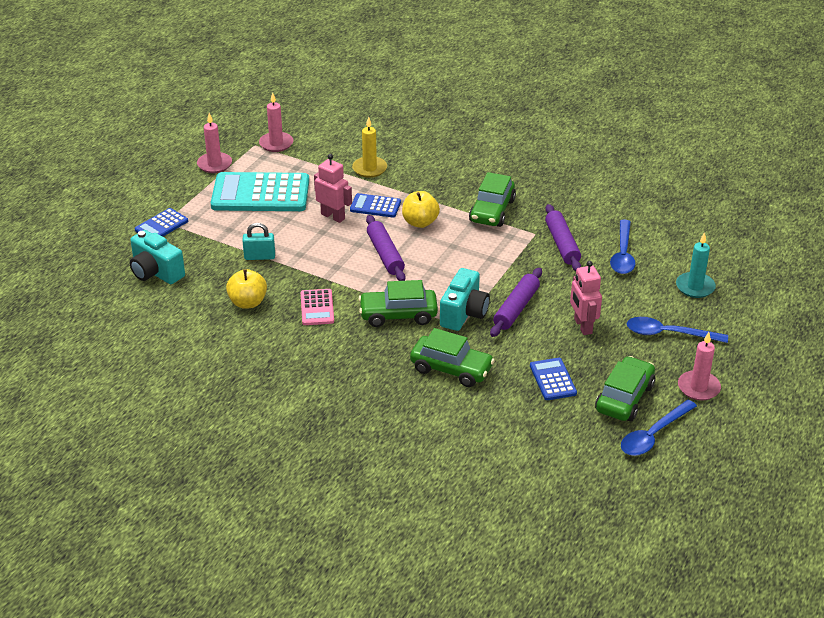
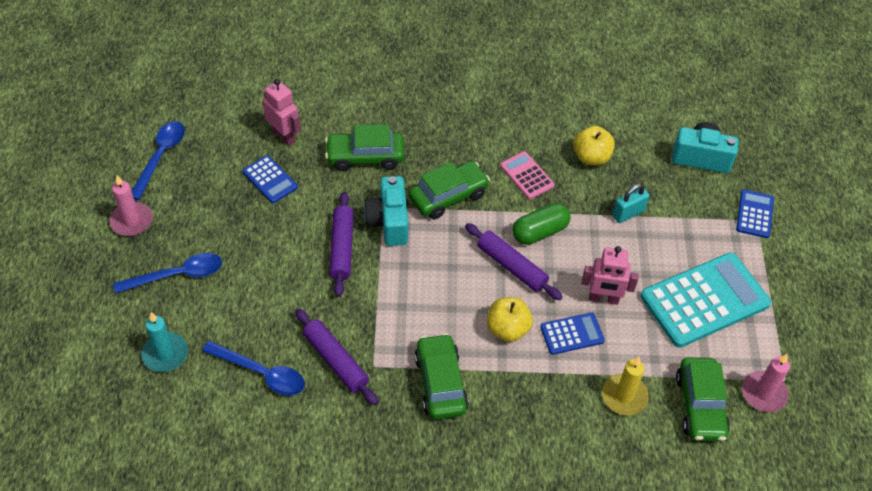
camera: 150 degrees right, 15 degrees up
(214, 164) = (794, 325): pink candle -> none
(343, 268) = (539, 232): none -> green capsule
(582, 326) = (267, 251): pink robot -> pink robot (284, 136)
(623, 254) = (261, 373): blue spoon -> blue spoon turned 135 degrees clockwise
(624, 398) = (198, 184): green car -> green car (700, 406)

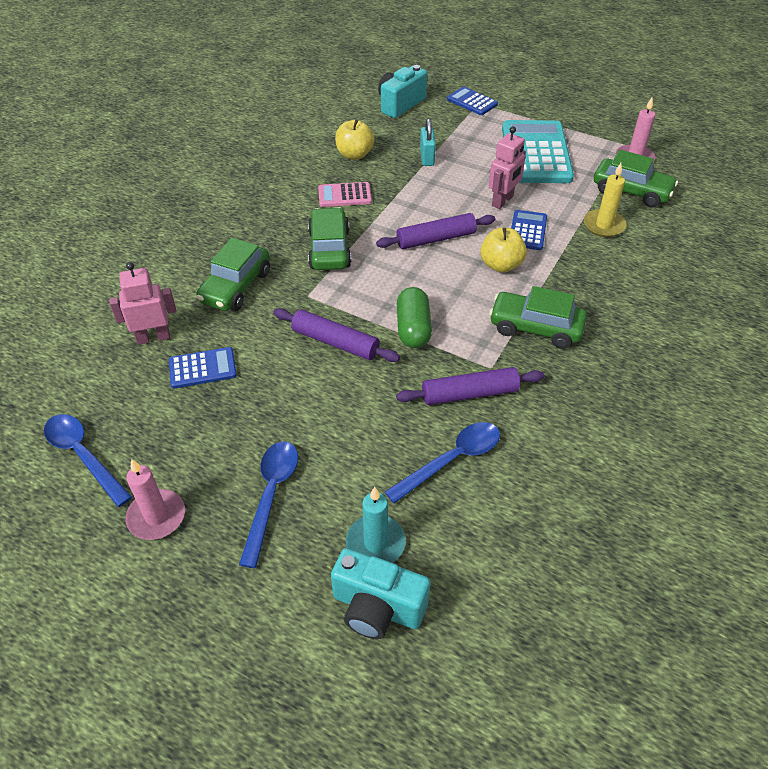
camera: 60 degrees left, 5 degrees down
(388, 222) = (328, 298): turquoise camera -> turquoise camera (377, 607)
(539, 232) = (410, 210): green capsule -> green capsule (413, 328)

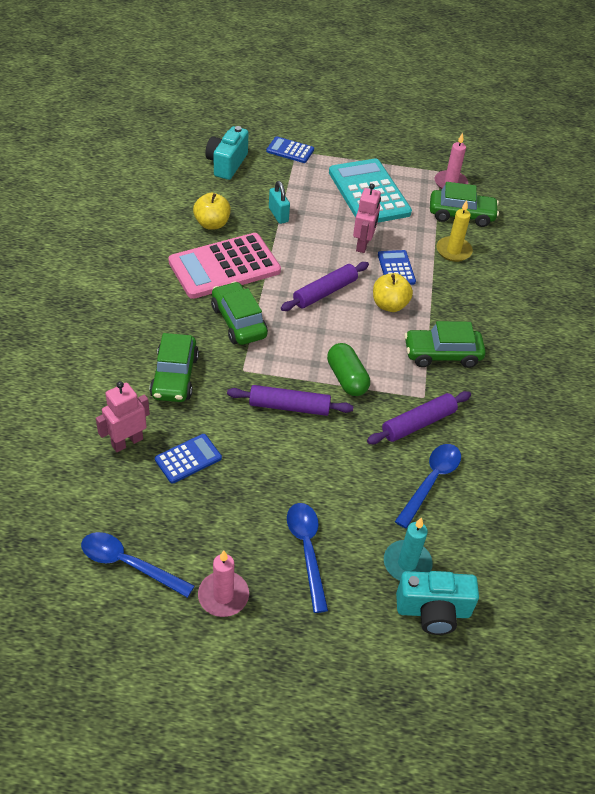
camera: 25 degrees left, 0 degrees up
(344, 195) = (224, 266): pink calculator -> pink calculator, size x2.03

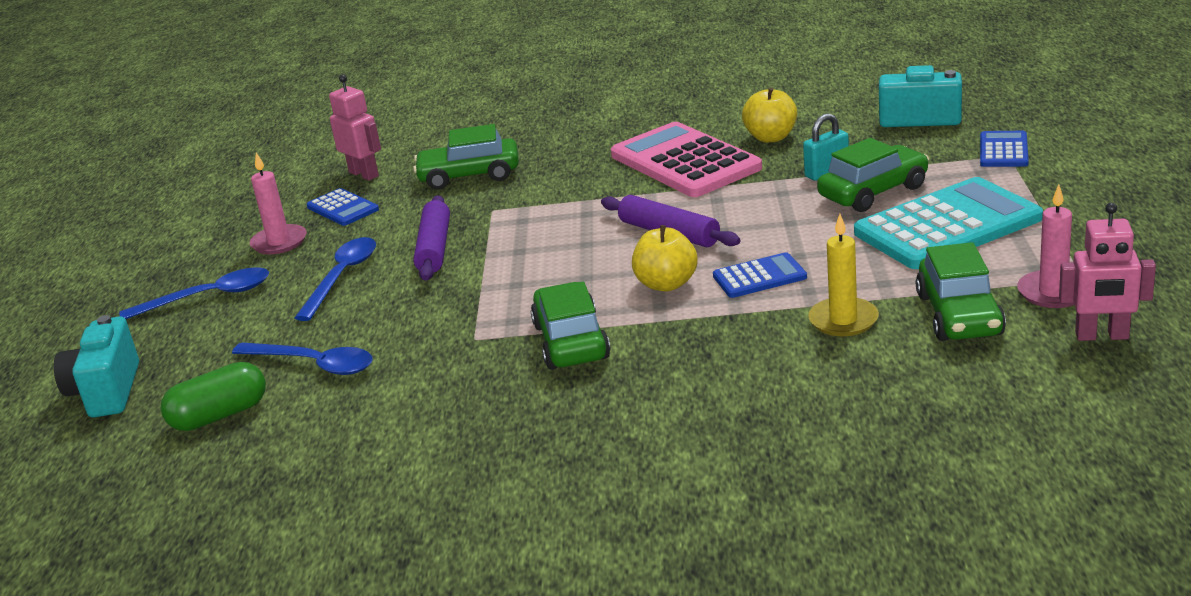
camera: 90 degrees right, 20 degrees down
(129, 564) = (202, 210): blue spoon -> blue spoon (342, 277)
(223, 596) = (155, 262): pink candle -> pink candle (279, 242)
(238, 322) = (580, 190): green car -> green car (873, 192)
(346, 378) = (496, 276): green capsule -> green capsule (219, 415)
(363, 245) = (801, 242): pink robot -> pink robot (1102, 336)
(407, 563) = (180, 364): turquoise candle -> none
(418, 423) = (420, 341): purple rolling pin -> none

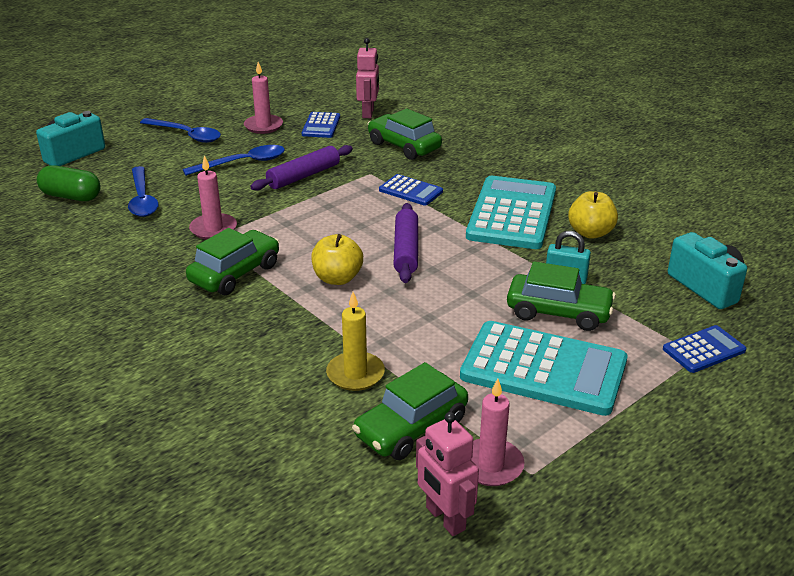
camera: 45 degrees right, 5 degrees up
(458, 332) = (213, 229): none -> pink candle
(685, 162) = (512, 214): pink calculator -> turquoise calculator
(759, 277) = (382, 312): blue calculator -> blue calculator (410, 191)

